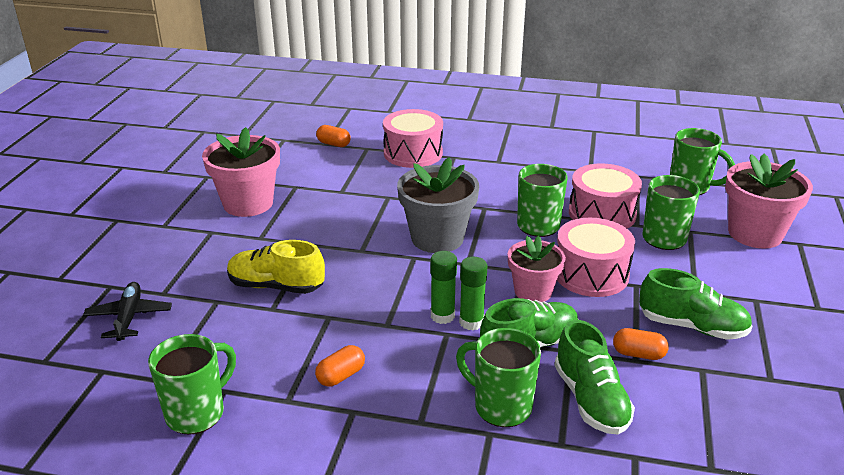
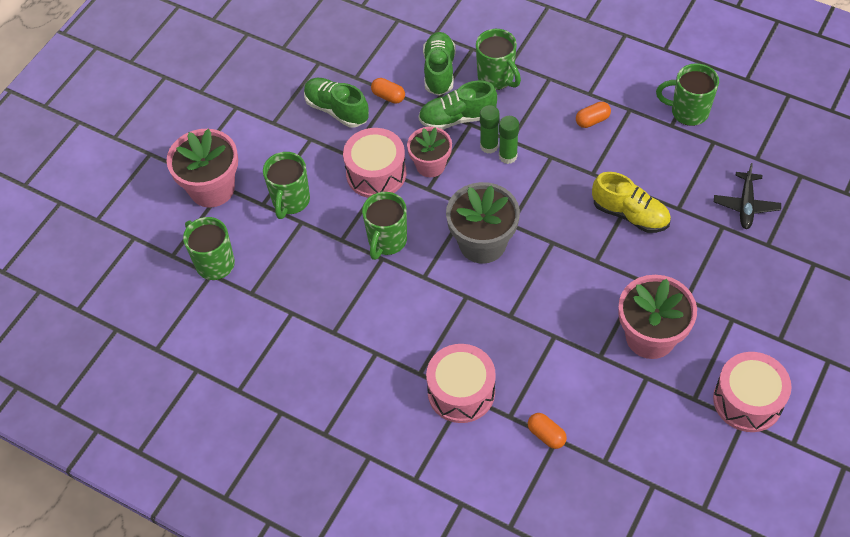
camera: 160 degrees left, 25 degrees up
(197, 413) = (688, 112): green mug -> green mug turned 45 degrees clockwise
(602, 214) = (322, 243): pink drum -> pink drum (747, 400)

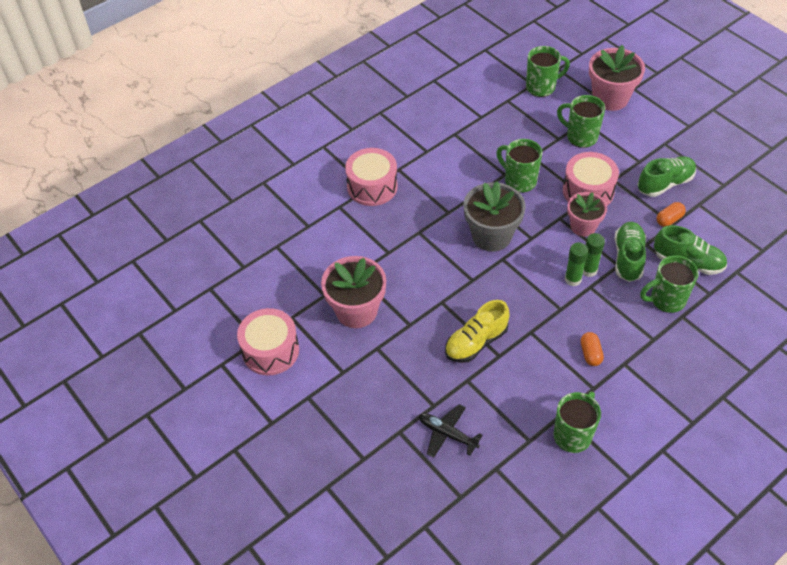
camera: 110 degrees right, 5 degrees down
(546, 435) = (314, 221): orange capsule -> none

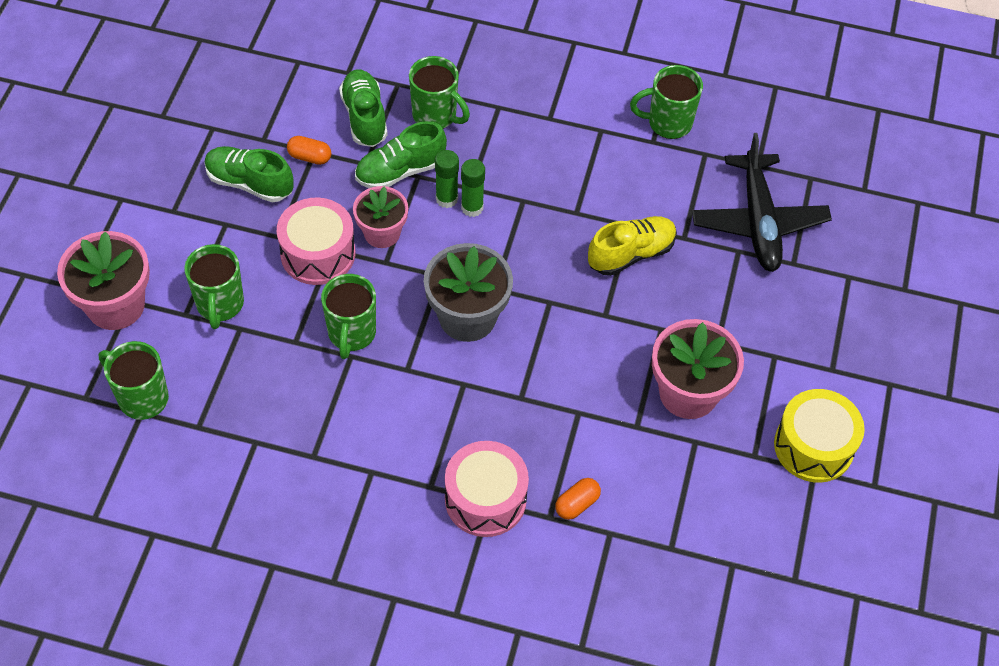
camera: 130 degrees left, 5 degrees up
(270, 350) = (813, 446): pink drum -> yellow drum
(447, 434) = (758, 222): black plane -> black plane, size x1.78
(476, 342) = (631, 254): yellow shoe -> yellow shoe turned 45 degrees counterclockwise
(590, 354) = (561, 150): orange capsule -> orange capsule (577, 504)

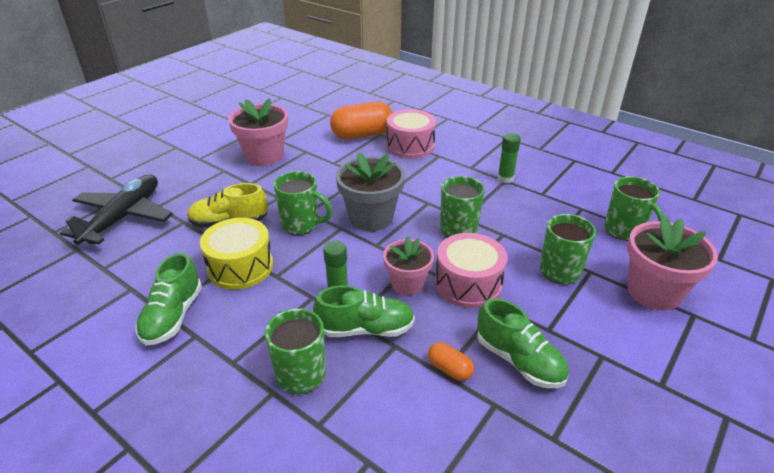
camera: 155 degrees left, 20 degrees down
(364, 117) = (374, 395): green shoe -> green shoe (173, 316)
(472, 207) = (321, 282): green glue stick -> green glue stick (505, 179)
(577, 504) = (362, 135): orange capsule -> orange capsule, size x2.15
(668, 123) = (101, 300): green mug -> green mug (301, 225)
(813, 446) = (222, 127): yellow drum -> yellow drum (240, 267)

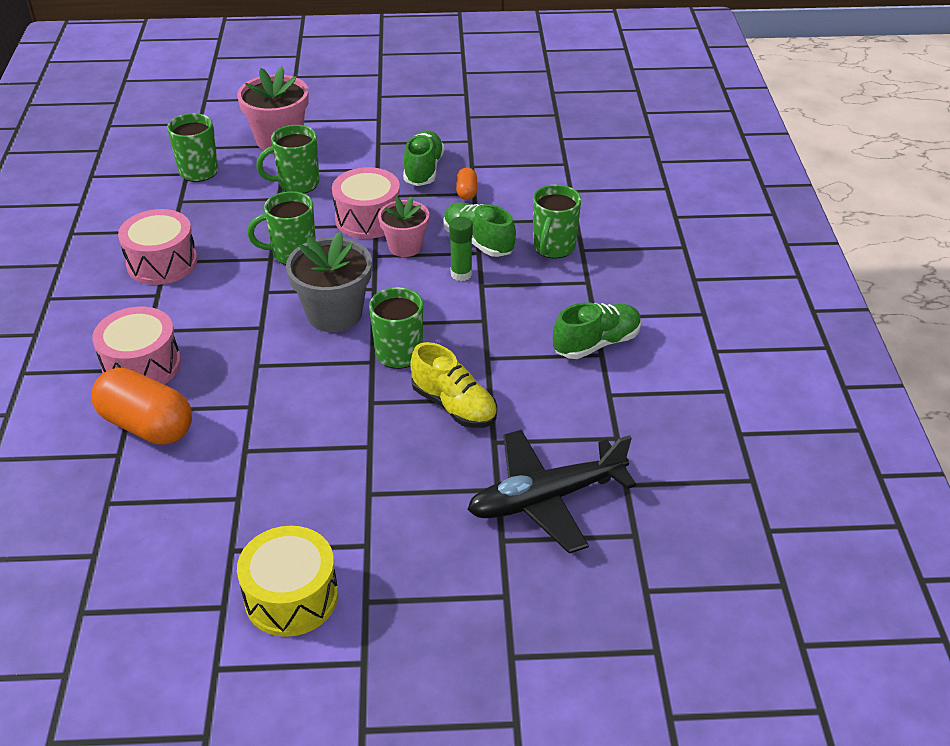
camera: 130 degrees left, 5 degrees up
(240, 267) = (501, 349): yellow drum -> yellow drum (291, 596)
(264, 156) = (296, 481): pink flower pot -> none
(505, 179) = (162, 262): green glue stick -> pink drum

